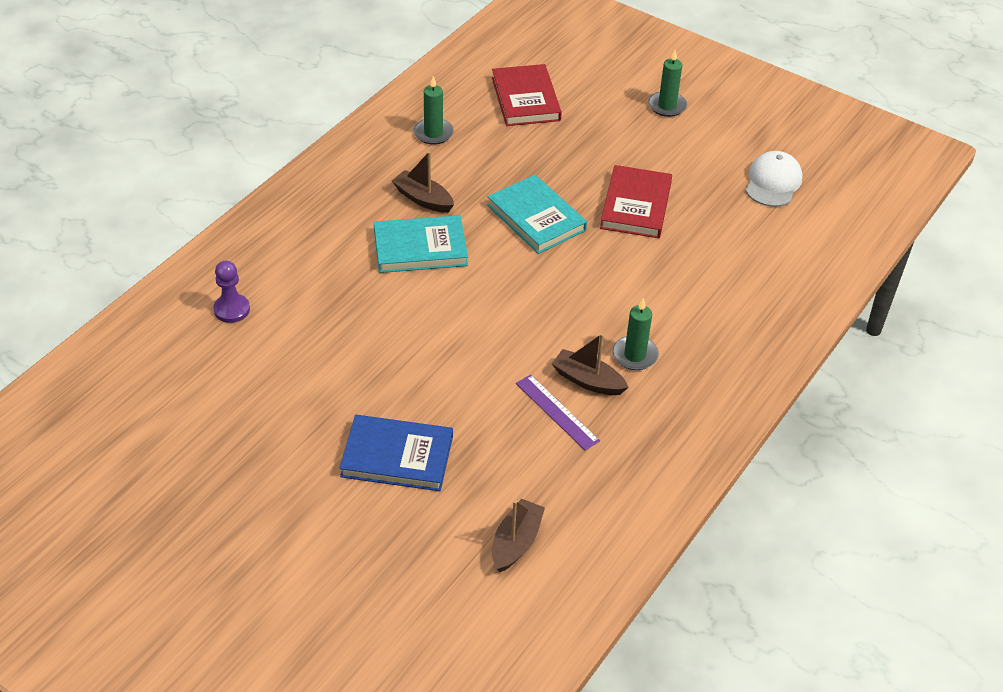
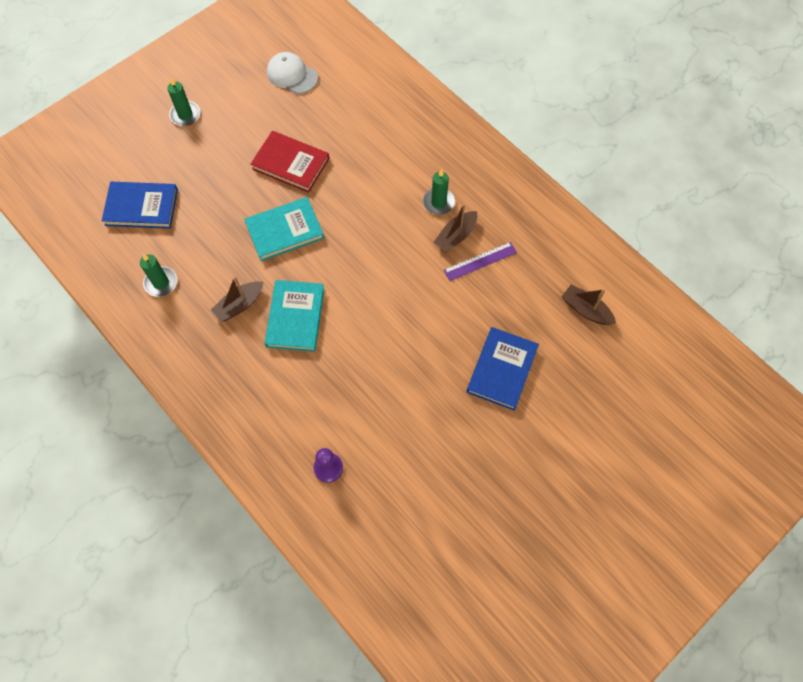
camera: 75 degrees left, 20 degrees up
(525, 99) = (141, 207): red book -> blue book

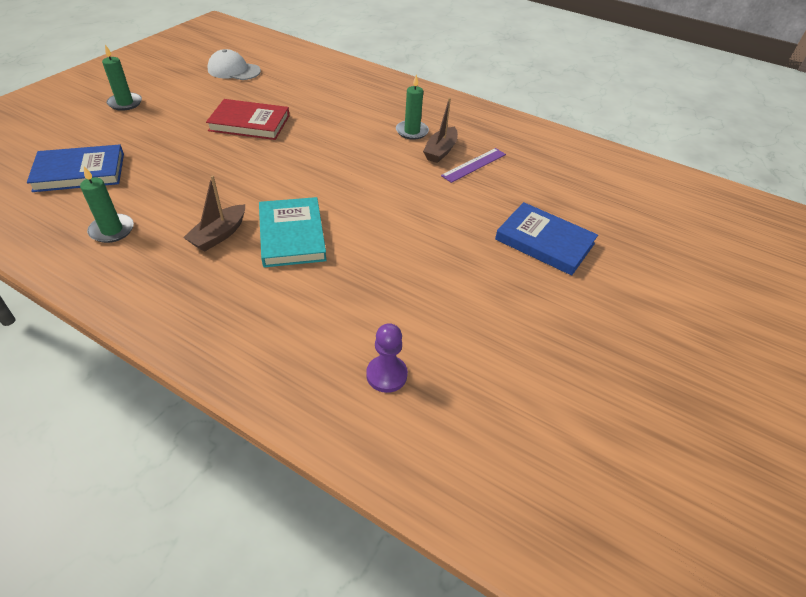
camera: 20 degrees left, 20 degrees down
(285, 231) = (257, 169): turquoise book -> none
(502, 370) = (544, 241): blue book -> blue book turned 60 degrees counterclockwise
(586, 310) = (596, 184): brown boat -> none

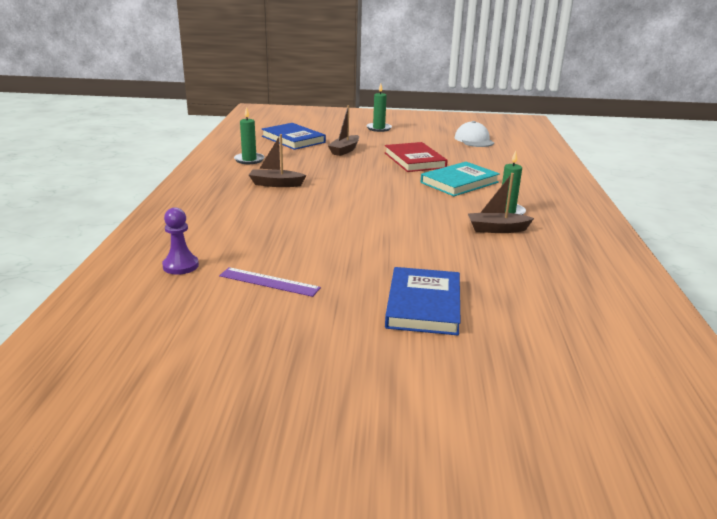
camera: 65 degrees right, 20 degrees down
(168, 151) = (344, 150): none -> brown boat
(292, 235) = (301, 203): turquoise book -> turquoise book (459, 182)
(474, 165) = (500, 248): purple ruler -> purple ruler (269, 282)

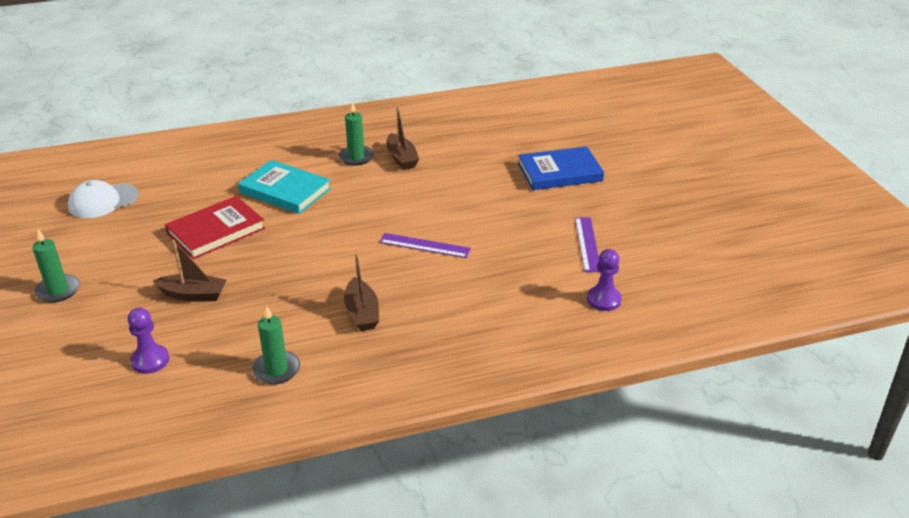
camera: 110 degrees left, 10 degrees up
(293, 139) = (150, 360): blue book -> purple pawn
(337, 214) = (425, 245): none -> purple ruler

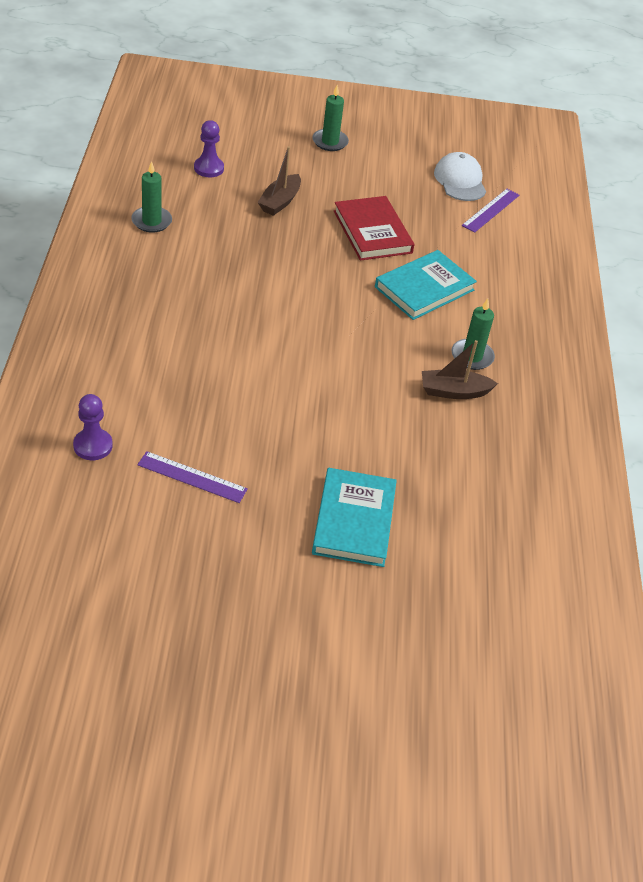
camera: 105 degrees right, 10 degrees up
(362, 313) = (190, 283): brown boat -> none
(425, 245) = (268, 353): purple ruler -> purple ruler (491, 210)
(560, 172) = (354, 520): blue book -> turquoise book

